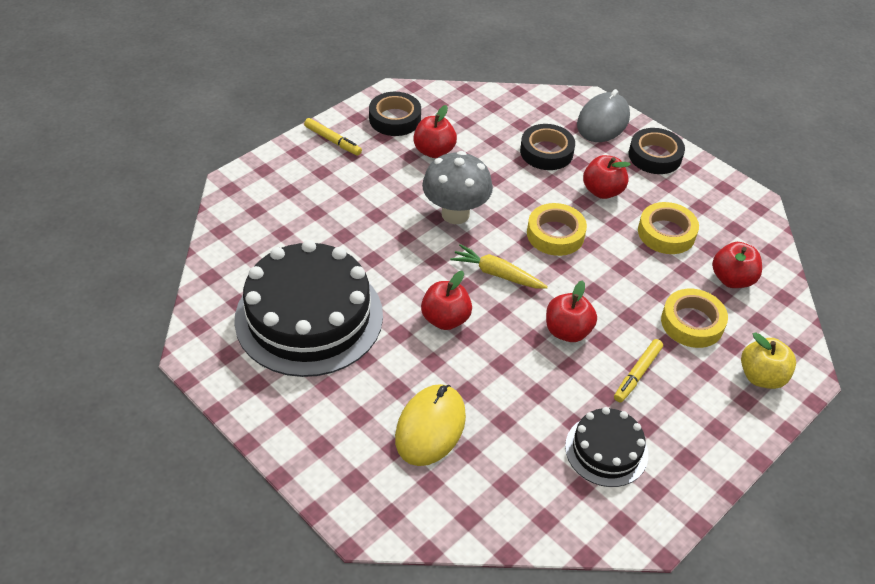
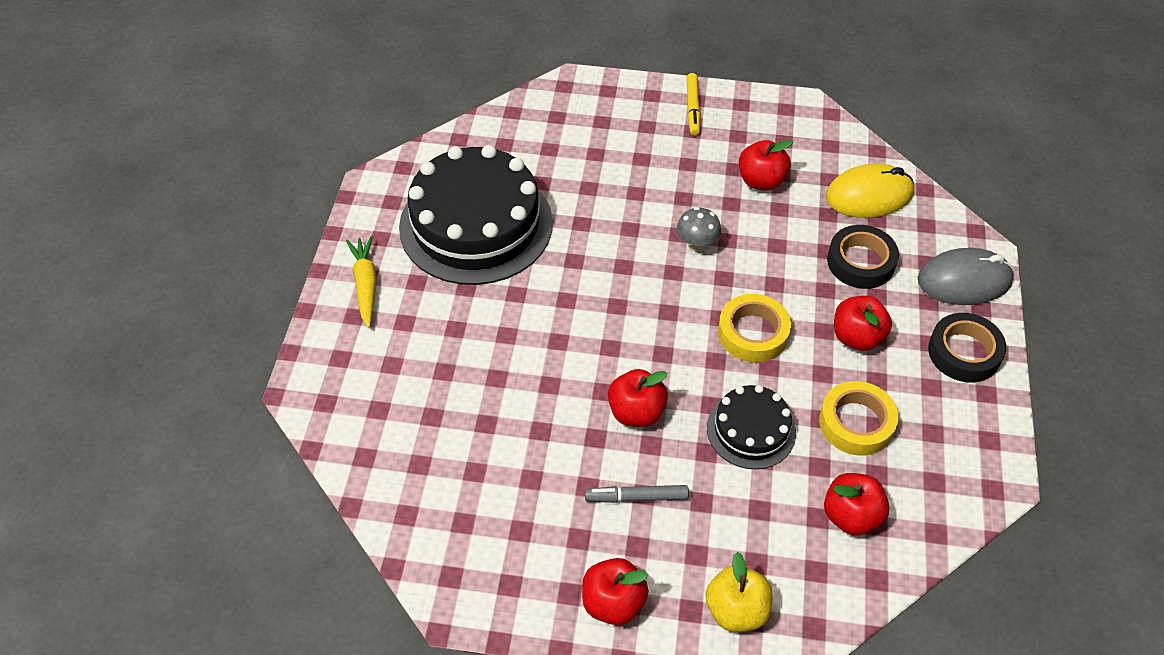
camera: 55 degrees right, 5 degrees up
(395, 119) = (771, 129): black tape -> none
(430, 427) = (434, 376): yellow mouse -> yellow mouse (869, 195)
(445, 319) = (562, 314): red apple -> red apple (613, 603)
(455, 214) = (696, 245): grey mushroom -> grey mushroom, size x0.55
(497, 274) = (653, 319): yellow carrot -> yellow carrot (365, 285)
(606, 450) = (521, 520): black cake -> black cake (751, 430)
(637, 374) = (636, 497): yellow marker -> grey marker
(692, 323) = (750, 510): yellow tape -> none

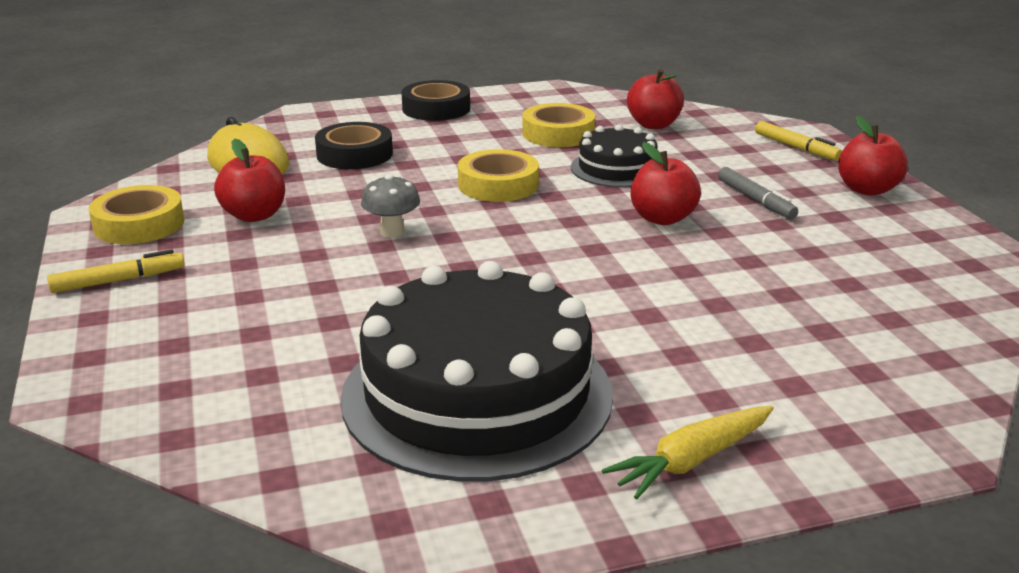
camera: 115 degrees left, 25 degrees down
(736, 610) = (796, 148): yellow apple -> yellow marker
(774, 125) = (139, 224): none -> yellow tape
(857, 337) = (458, 144): red apple -> none
(964, 281) = (347, 116): grey mouse -> none

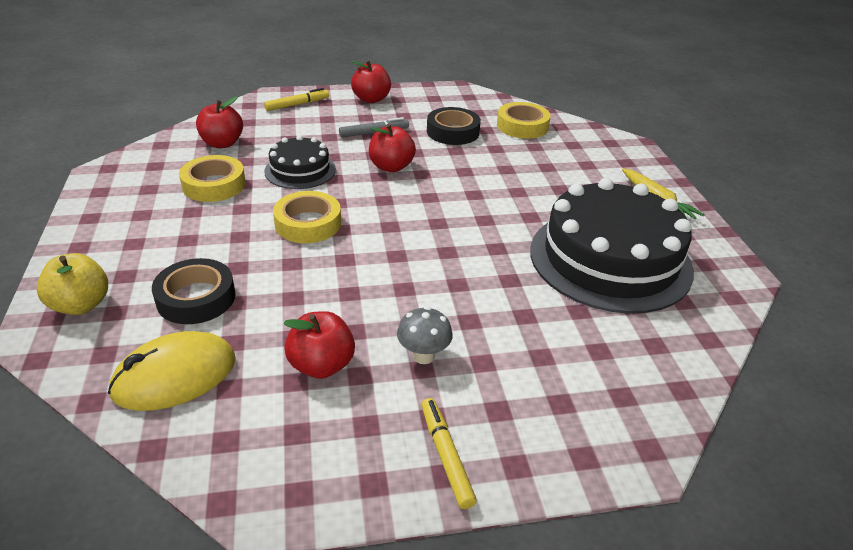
camera: 85 degrees left, 10 degrees up
(139, 224) = (315, 456): yellow tape -> yellow tape (522, 126)
(342, 118) = (81, 305): none -> yellow apple
(392, 232) = (381, 282): grey mushroom -> grey mushroom (423, 356)
(436, 109) = (101, 241): black tape -> black tape (453, 132)

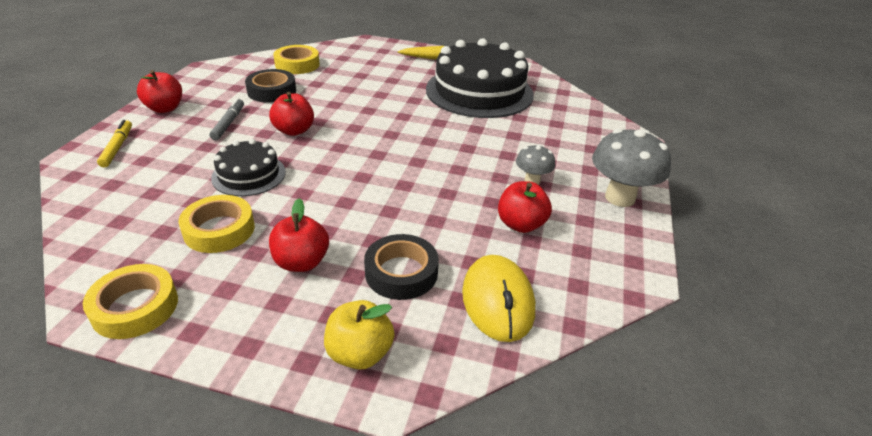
camera: 65 degrees left, 0 degrees up
(222, 143) = (139, 209): red apple -> red apple (301, 262)
(308, 223) = (340, 190): yellow tape -> yellow tape (135, 307)
(446, 456) = (620, 197): yellow marker -> grey mushroom

